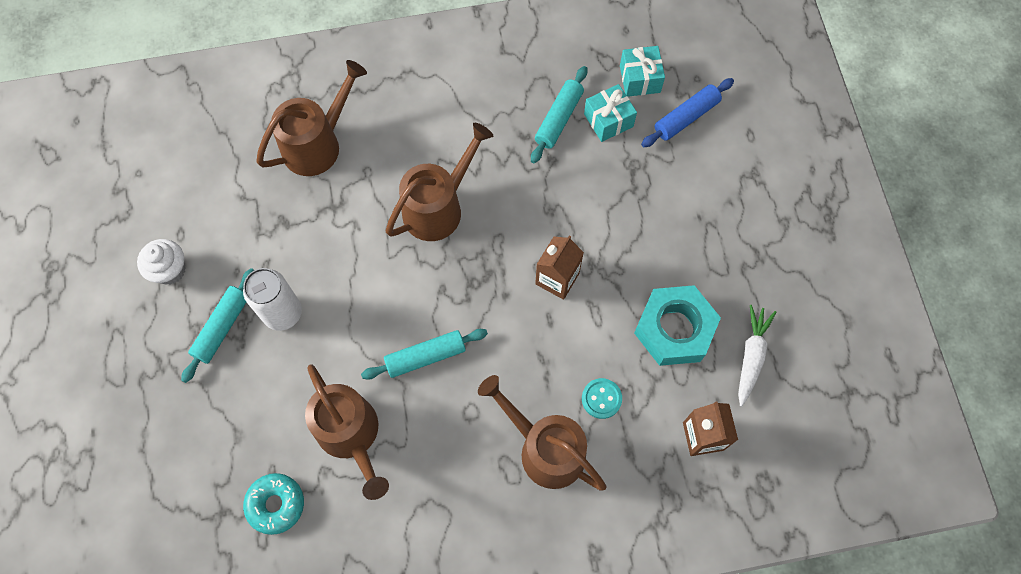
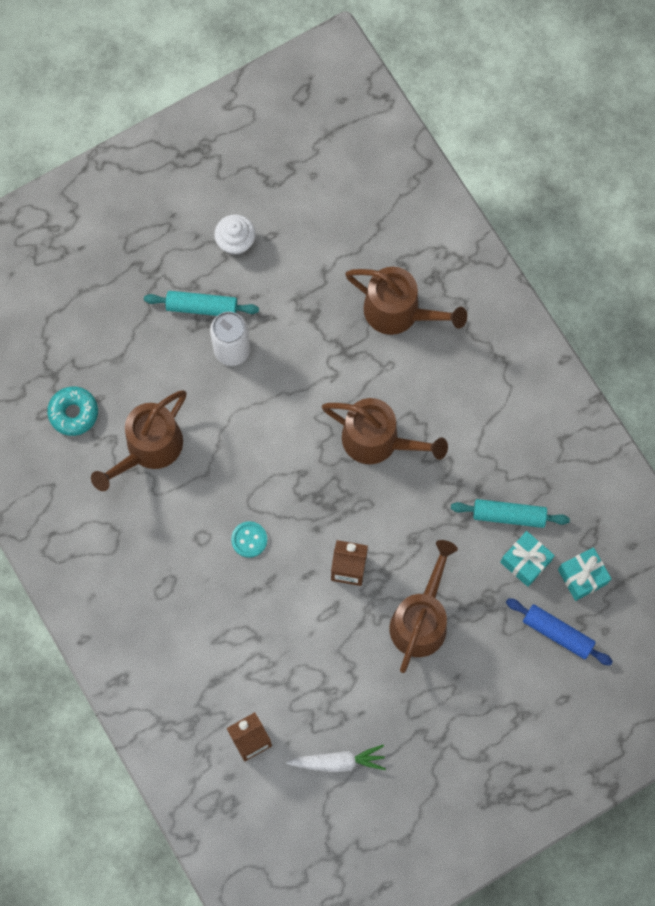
camera: 70 degrees right, 5 degrees up
(425, 356) = (237, 482): turquoise rolling pin -> none
(544, 448) = (193, 609): brown watering can -> brown watering can (421, 619)
(601, 399) = (253, 643): turquoise button -> turquoise button (249, 539)
(674, 329) = (339, 686): turquoise nut -> none

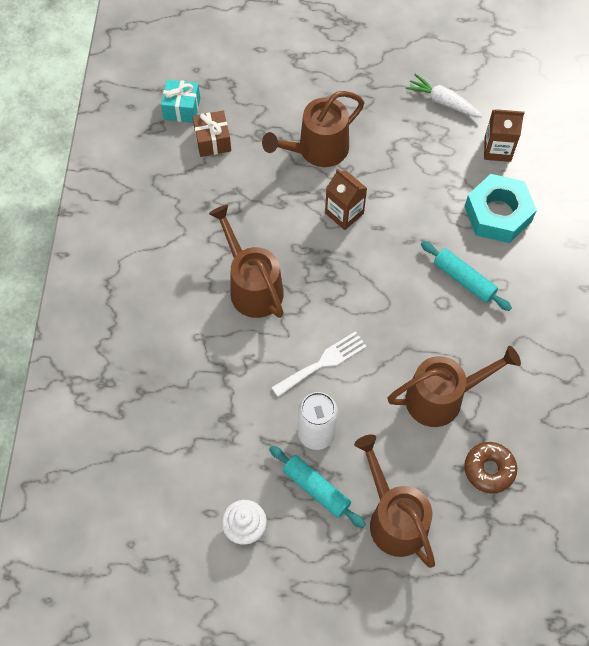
camera: 145 degrees left, 10 degrees down
(73, 413) = (489, 469): turquoise donut -> brown donut
(207, 664) = (497, 214): none -> turquoise nut
(249, 539) = (406, 278): turquoise button -> none
(268, 413) = (323, 363): none -> white fork
(399, 312) = (155, 373): brown watering can -> brown watering can (393, 518)
(509, 515) = (198, 176): turquoise rolling pin -> turquoise rolling pin (464, 279)
(525, 561) = (212, 141): turquoise gift -> brown gift
(557, 633) = (229, 87): blue rolling pin -> none

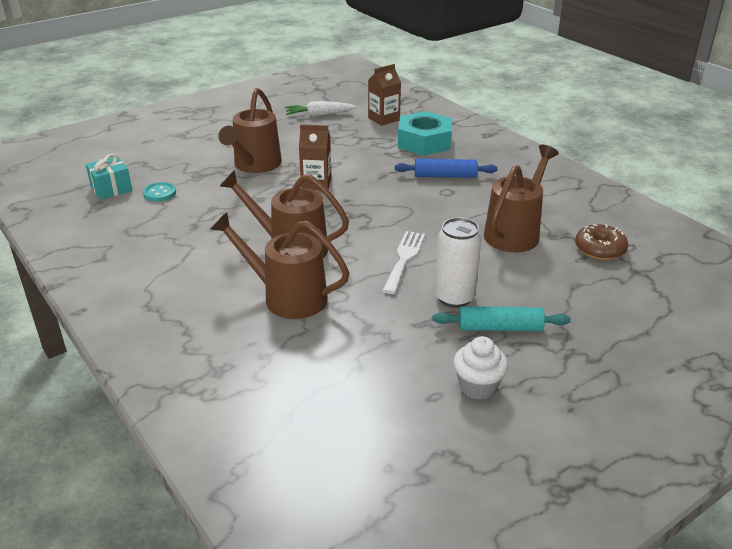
camera: 40 degrees left, 30 degrees down
(212, 141) = (159, 193): brown gift -> turquoise button
(393, 518) = (579, 309): brown watering can -> brown watering can (286, 297)
(464, 279) = (445, 176): turquoise rolling pin -> blue rolling pin

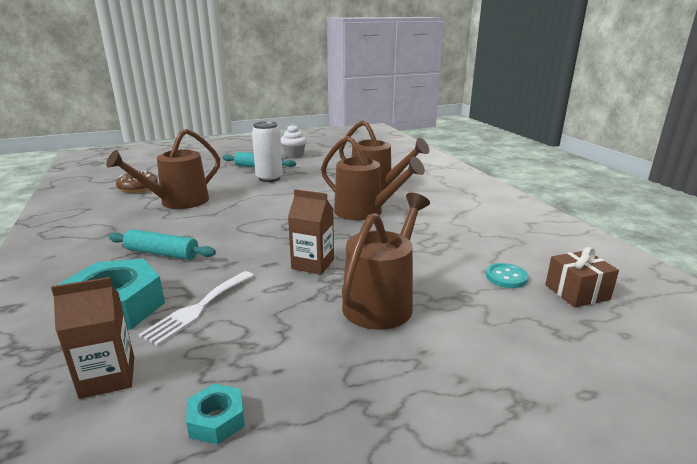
camera: 165 degrees left, 10 degrees down
(111, 188) = (577, 292): turquoise gift -> brown gift
(319, 115) = (217, 420): white carrot -> turquoise nut
(404, 259) = (281, 197): white fork -> white fork (198, 308)
(445, 176) = (162, 253): blue rolling pin -> turquoise rolling pin

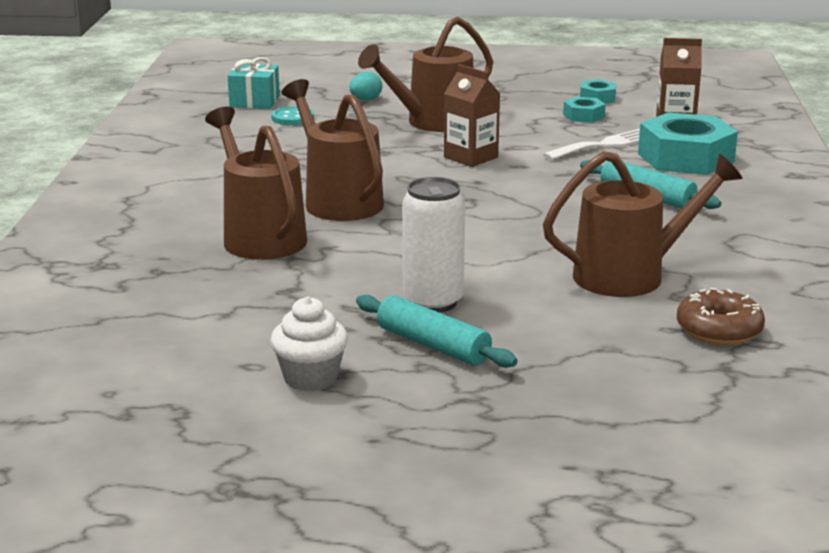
camera: 155 degrees left, 0 degrees up
(229, 360) = (583, 116): none -> turquoise nut
(488, 325) = (365, 100): none -> turquoise egg
(577, 292) = (254, 101): brown gift -> turquoise gift

